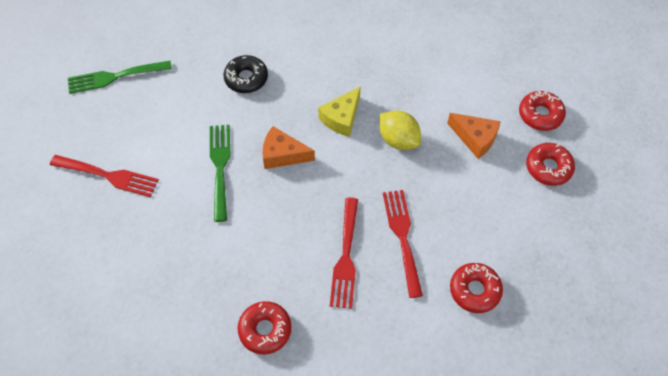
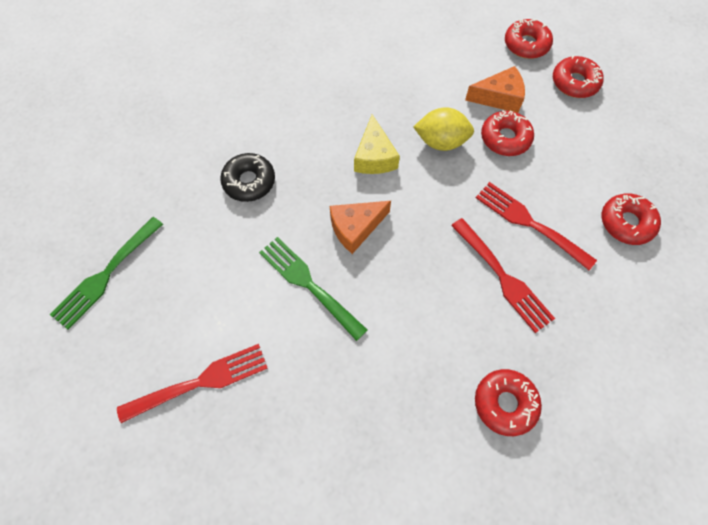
camera: 40 degrees left, 5 degrees up
(448, 169) = (505, 138): none -> red donut

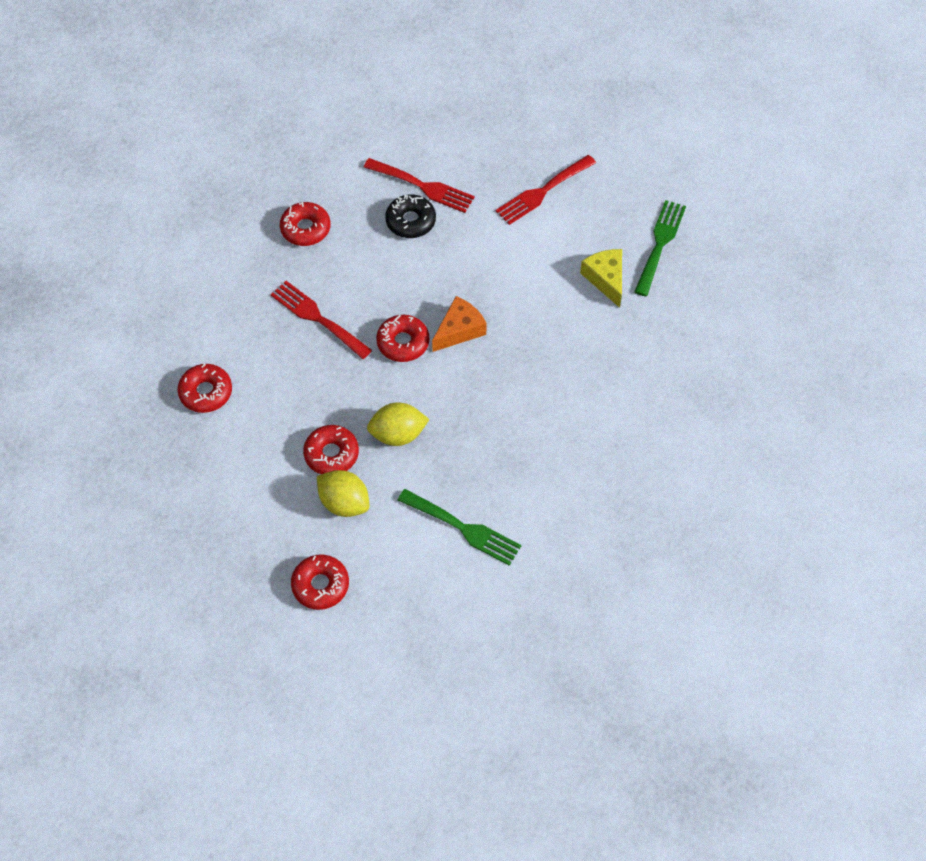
camera: 165 degrees right, 5 degrees down
(249, 182) = (575, 349): black donut -> black donut (410, 221)
(308, 284) = (485, 275): green fork -> green fork (463, 528)
(374, 157) = (462, 402): yellow cheese -> yellow cheese (605, 279)
(499, 97) = (344, 503): orange cheese -> yellow lemon
(529, 223) = (299, 371): red fork -> red fork (423, 186)
(574, 83) = (260, 543): red donut -> red donut (403, 342)

